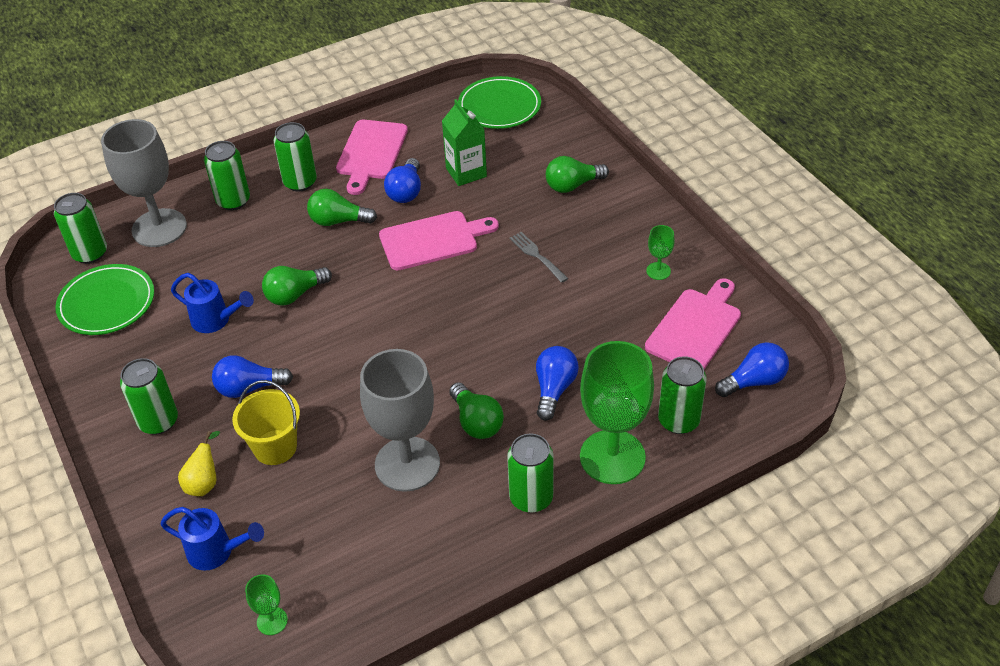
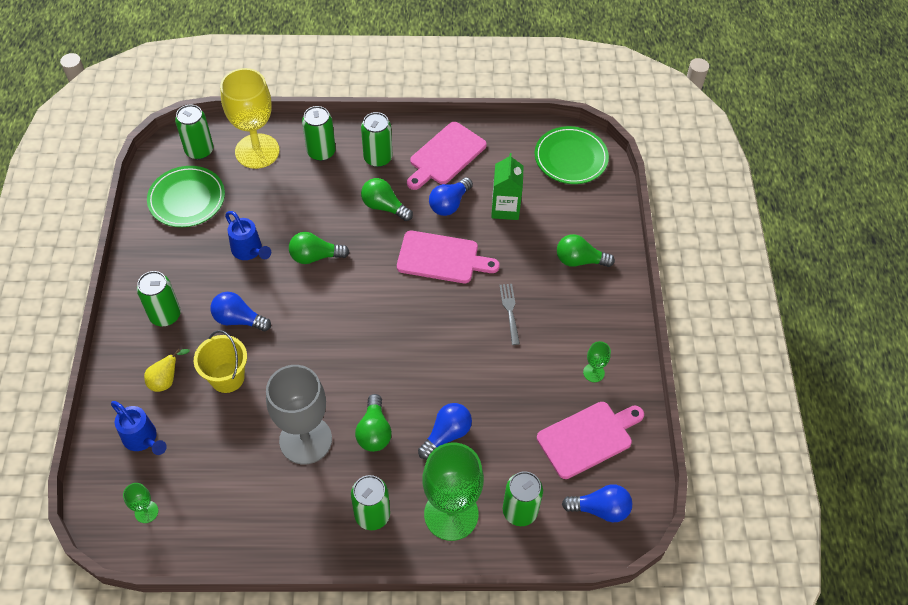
camera: 25 degrees right, 10 degrees up
(159, 228) = (257, 151): grey goblet -> yellow goblet

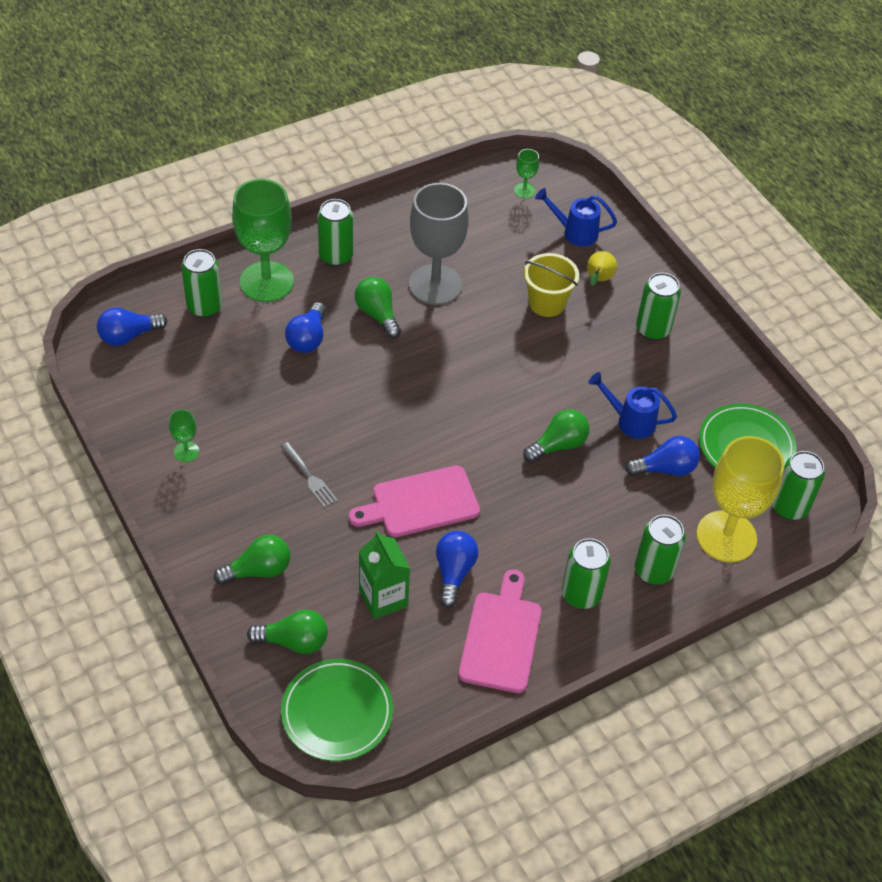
camera: 150 degrees right, 5 degrees down
(238, 319) = (581, 354): blue light bulb -> blue light bulb (665, 469)
(384, 207) = (527, 534): green light bulb -> green light bulb (294, 641)
(588, 438) = (166, 389): pink cutting board -> none

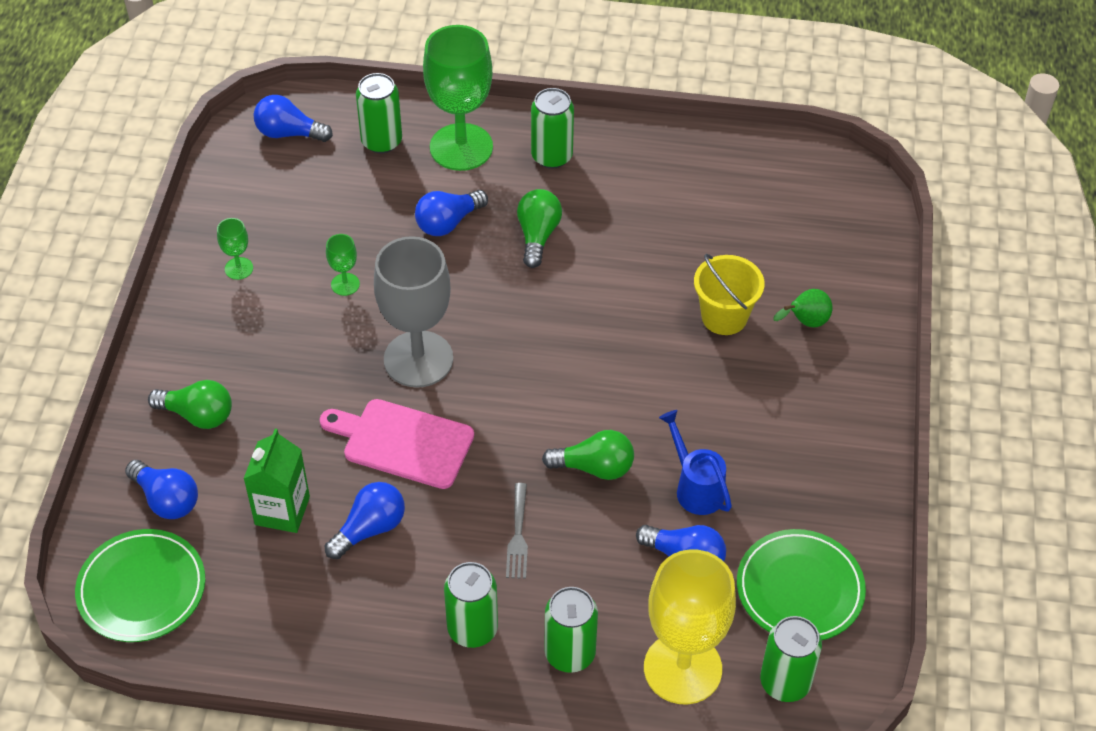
camera: 40 degrees right, 0 degrees up
(294, 641) = (166, 499): green light bulb -> blue light bulb
(309, 477) = (324, 356): grey fork -> grey fork (518, 535)
(435, 285) = (624, 236): grey goblet -> grey goblet (418, 359)
(501, 637) = (355, 619): pink cutting board -> none
(524, 190) = (814, 187): green goblet -> green goblet (345, 284)
(575, 232) = (828, 259): blue watering can -> none
(598, 280) = (805, 322): yellow pear -> green pear
(653, 329) = (816, 407): green can -> none

